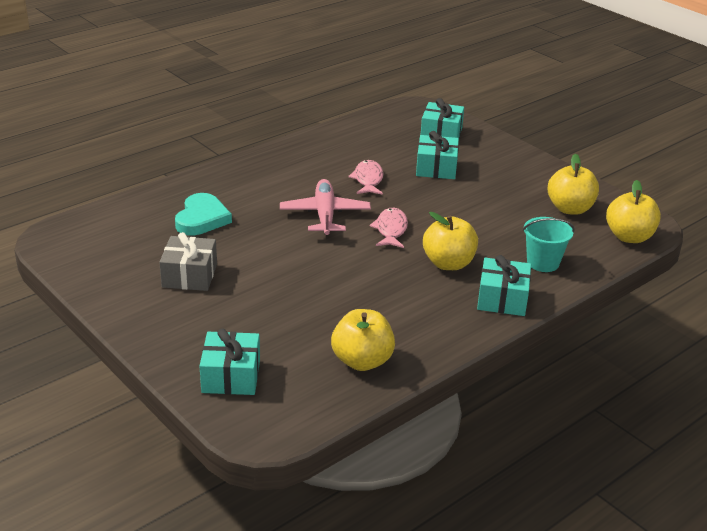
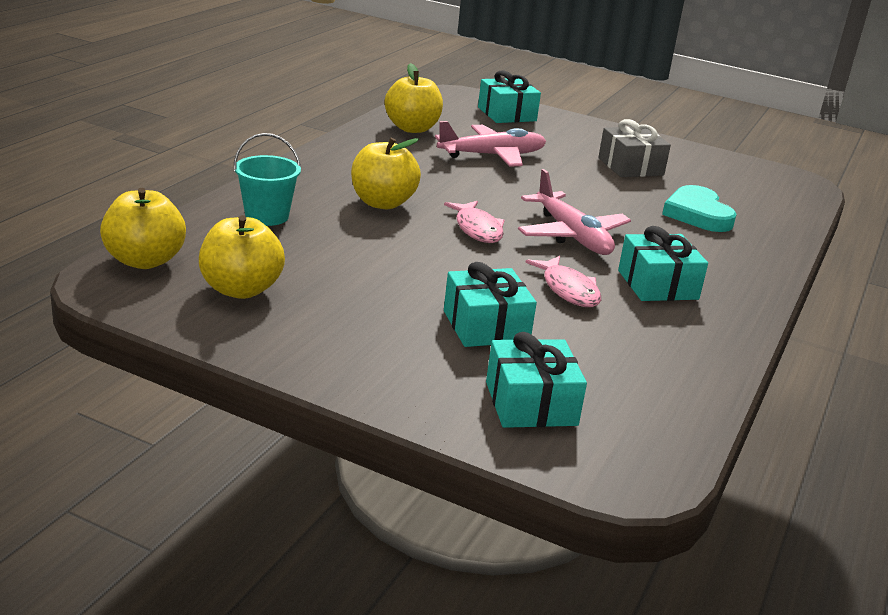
camera: 155 degrees right, 5 degrees down
(310, 307) = (492, 155): none -> pink plane
(502, 299) = (304, 179): turquoise gift -> turquoise gift (657, 285)

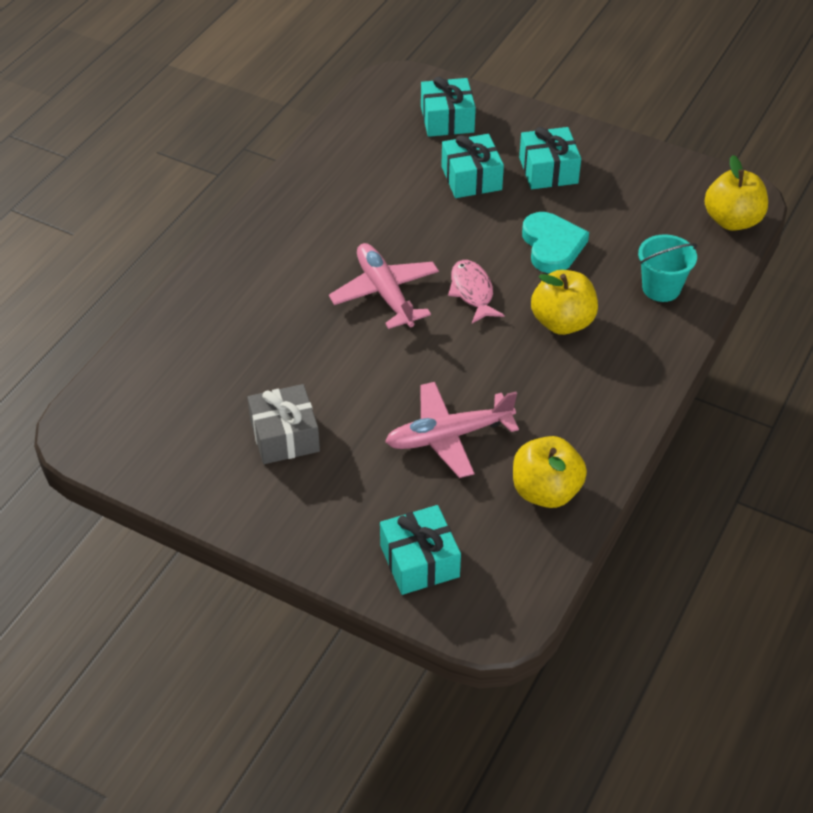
camera: 175 degrees left, 20 degrees up
(241, 289) = (651, 197): yellow apple -> none
(568, 290) = (403, 221): pink fish -> none
(657, 285) = (326, 234): turquoise gift -> turquoise gift (548, 170)
(697, 214) = (244, 345): turquoise heart -> turquoise heart (552, 246)

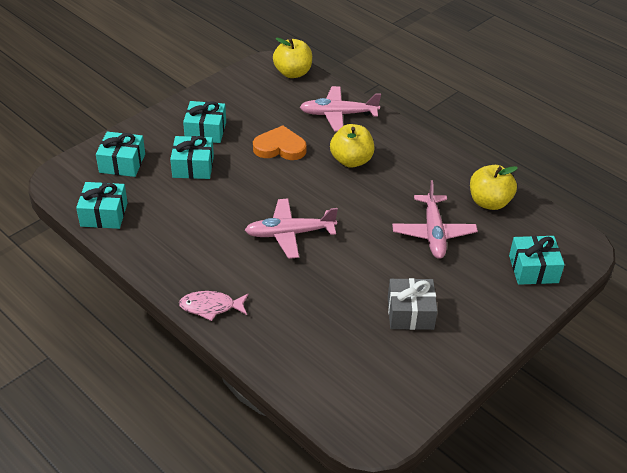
camera: 75 degrees left, 5 degrees down
(351, 132) = (104, 214): none -> turquoise gift
(472, 292) = (307, 192): pink fish -> pink fish (211, 307)
(552, 246) = (280, 147): turquoise heart -> orange heart
(661, 288) = (338, 114): turquoise bucket -> pink plane

